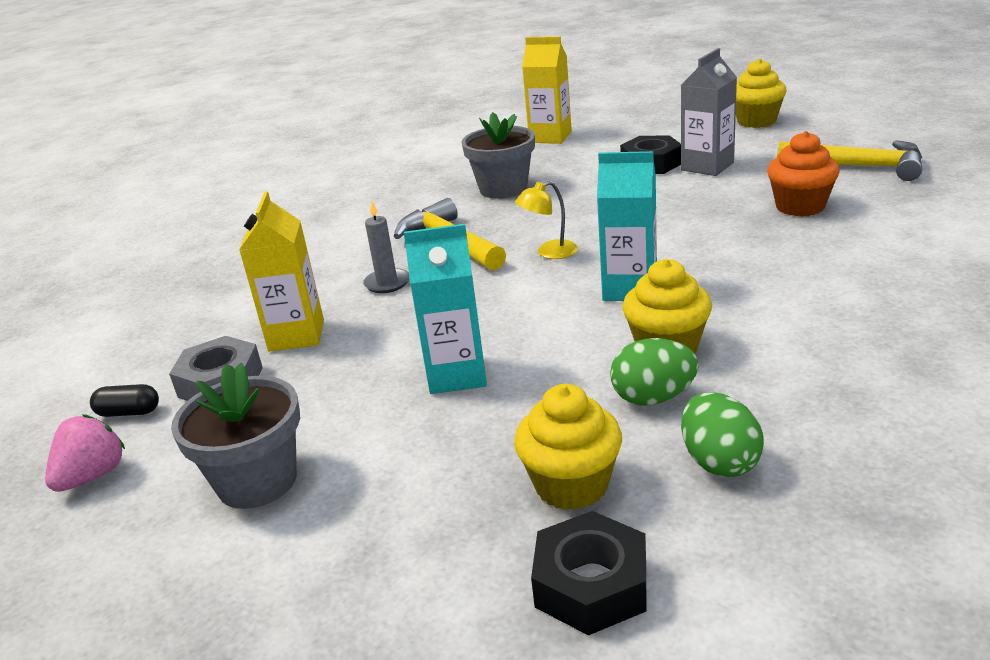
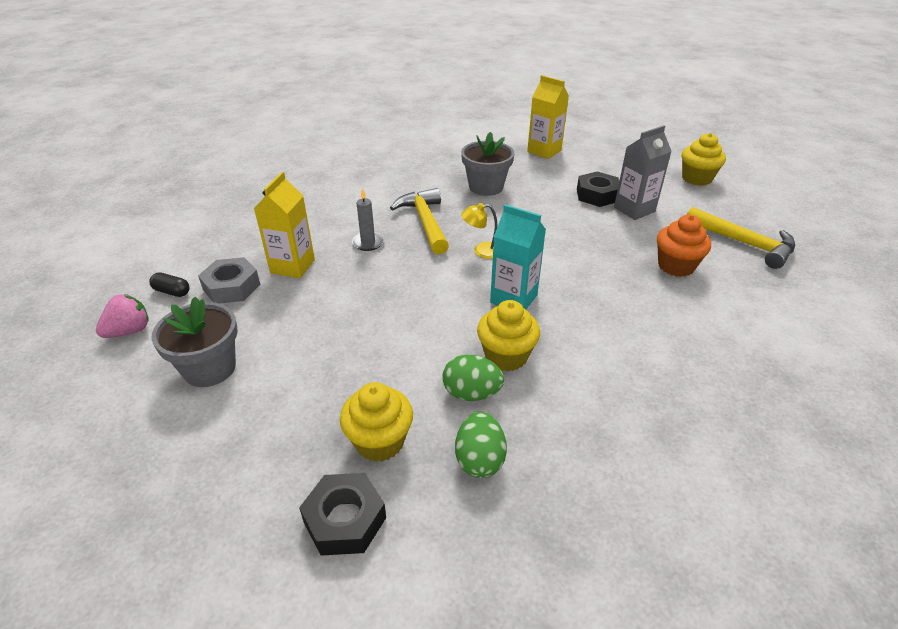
camera: 15 degrees right, 10 degrees up
(457, 375) = (365, 330): turquoise carton -> none

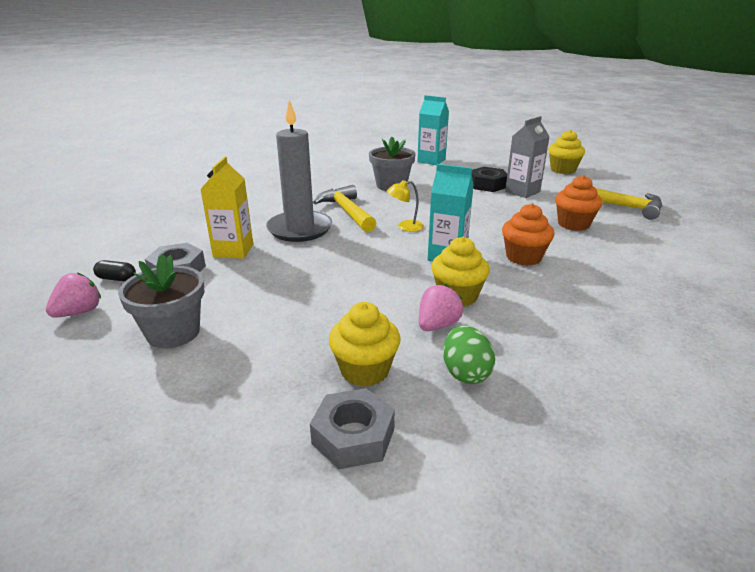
camera: 10 degrees left, 10 degrees down
(345, 520) = (353, 436): black nut -> grey nut
(368, 243) = (300, 229): grey candle -> grey candle, size x2.20
(471, 393) = (437, 325): green egg -> pink strawberry
(544, 151) = (431, 161): yellow carton -> turquoise carton
(598, 310) = (523, 257): none -> orange cupcake

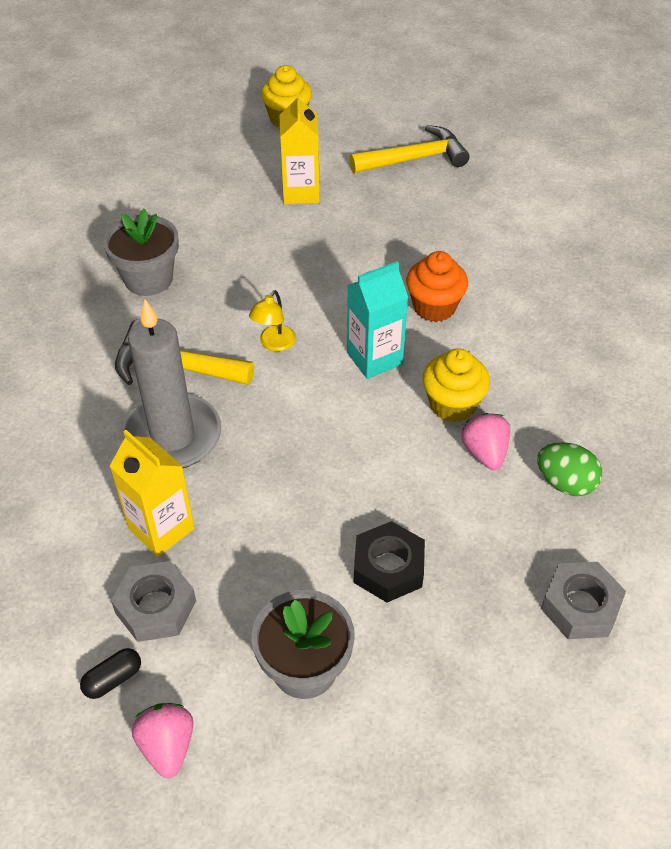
camera: 50 degrees left, 20 degrees up
(365, 370) = (505, 547): yellow cupcake -> none
(431, 161) = (117, 191): turquoise carton -> none
(487, 185) = (250, 203): black nut -> black nut (388, 567)
(522, 191) = (301, 192): grey carton -> yellow carton
(573, 224) = (412, 221): orange cupcake -> none

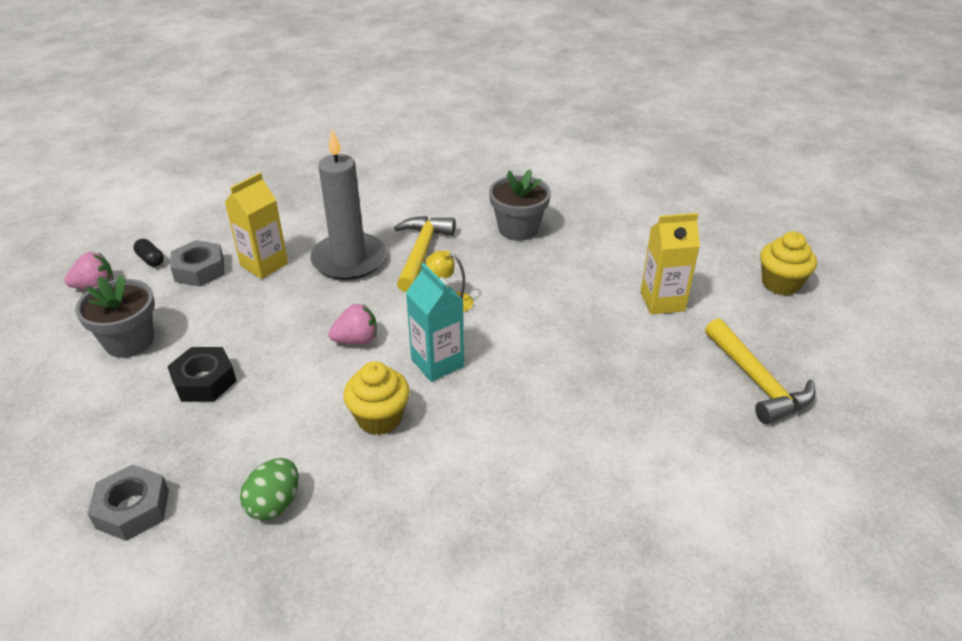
camera: 85 degrees right, 10 degrees down
(434, 307) = (513, 403): orange cupcake -> none
(485, 453) = (318, 442): pink strawberry -> pink strawberry (356, 340)

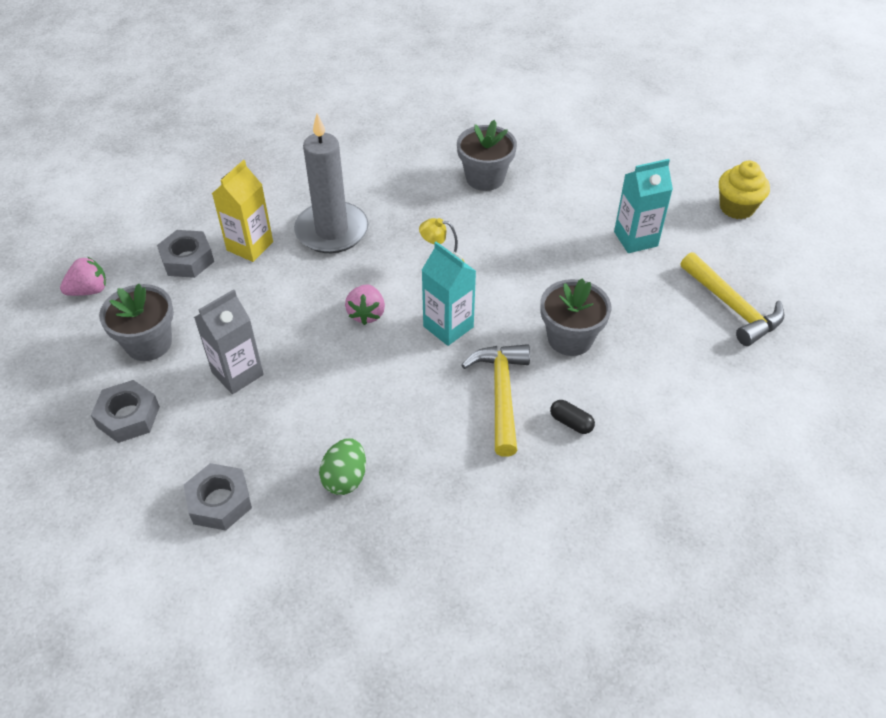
camera: 10 degrees left, 10 degrees up
(78, 408) = (128, 416): none -> grey nut
(150, 260) = (133, 254): black capsule -> black capsule (571, 422)
(204, 381) = (237, 373): black nut -> grey carton
(356, 340) = (366, 314): pink strawberry -> pink strawberry turned 120 degrees clockwise
(379, 418) = (412, 387): yellow cupcake -> none
(421, 252) = (399, 215): yellow hammer -> yellow hammer (501, 394)
(566, 391) = (570, 338): none -> grey flower pot
(662, 301) = (635, 239): yellow carton -> turquoise carton

